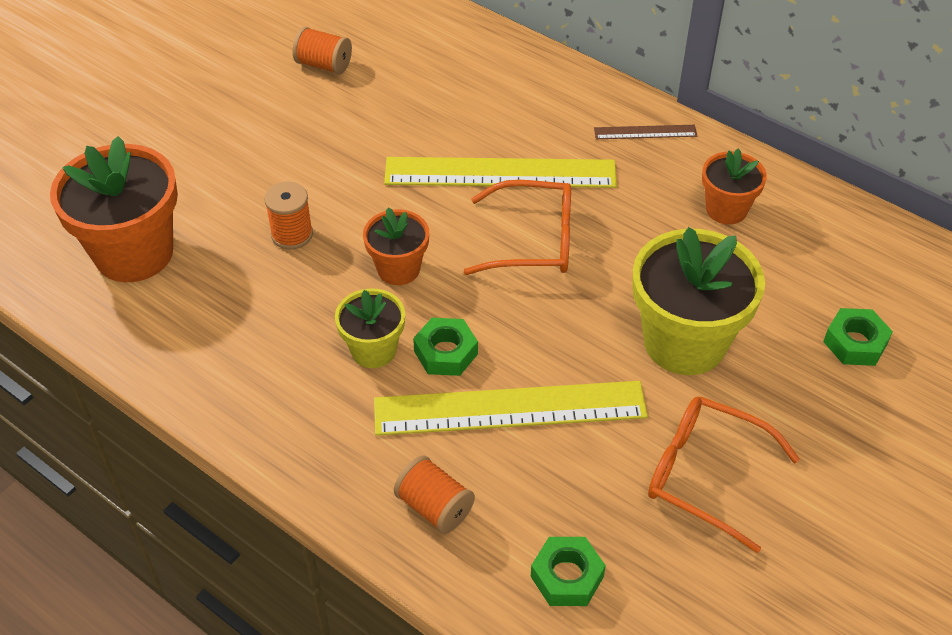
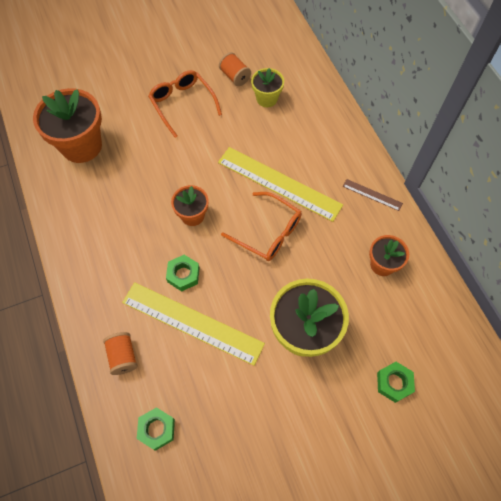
camera: 30 degrees right, 15 degrees up
(292, 234) = (156, 170): orange spool -> none
(373, 350) = (151, 255): yellow flower pot -> yellow flower pot (267, 99)
(706, 475) = (260, 415): orange glasses -> orange glasses (182, 104)

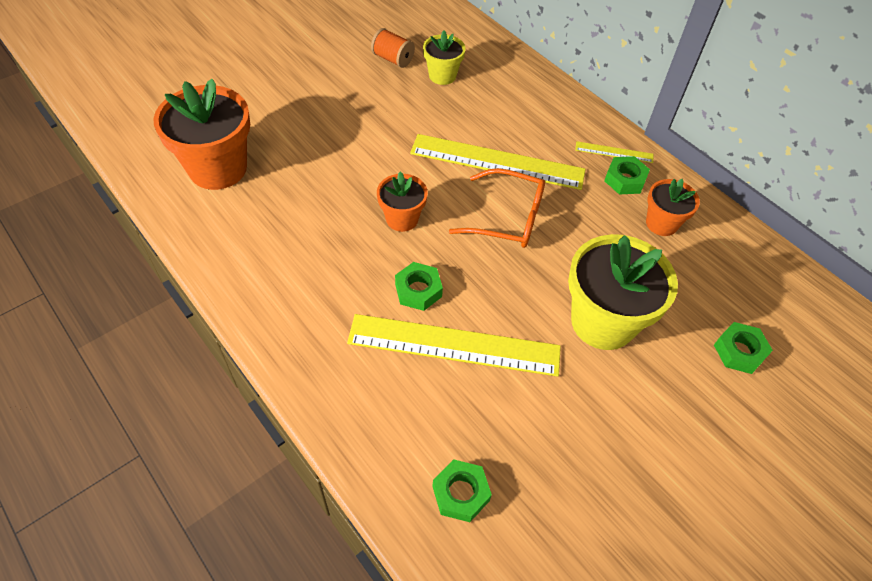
camera: 20 degrees left, 10 degrees down
(123, 356) = (374, 411): orange spool -> none
(182, 104) = (338, 99): orange glasses -> none
(370, 221) = (625, 180): none -> green nut
(372, 195) = (614, 152): brown ruler -> yellow ruler

